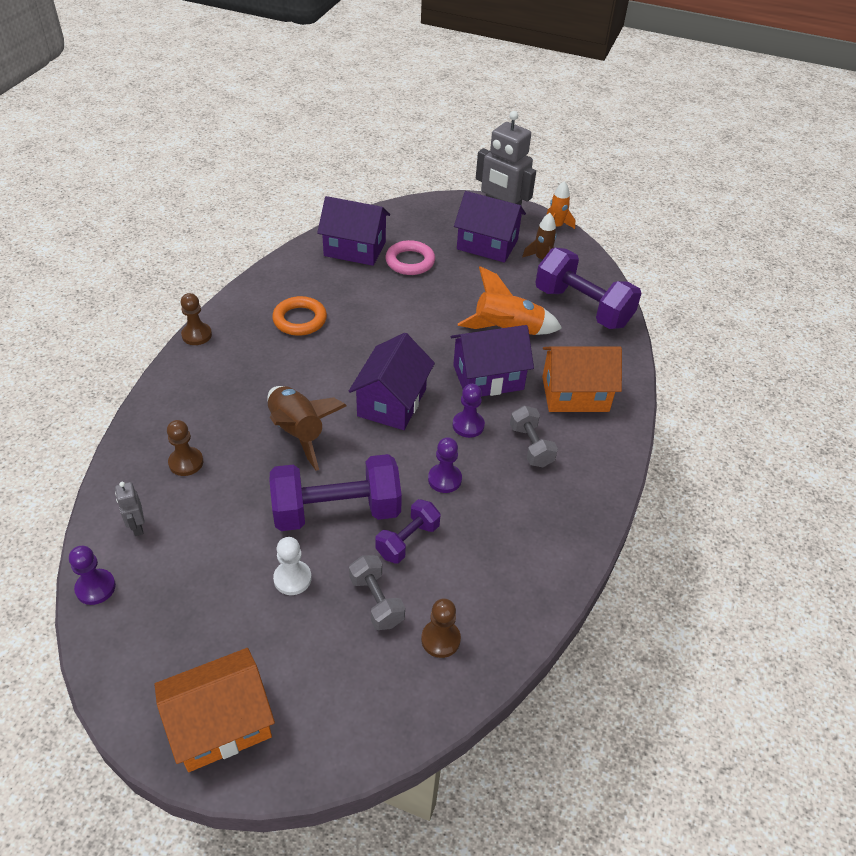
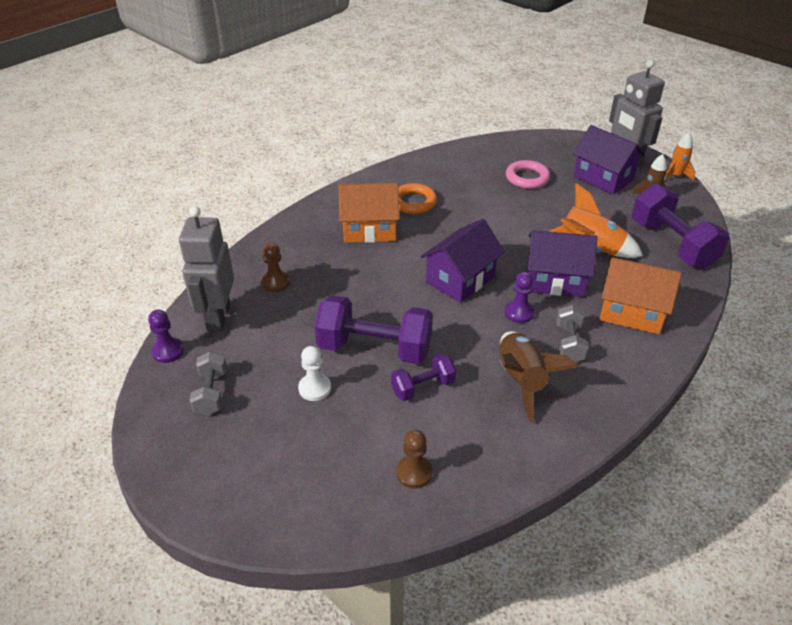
camera: 25 degrees right, 5 degrees down
(137, 527) = (218, 318): grey robot -> grey robot, size x2.28
(197, 335) = (328, 196): brown pawn -> none
(221, 724) = (207, 477): orange house -> orange house (369, 229)
(298, 432) = (372, 283): brown rocket -> brown rocket (521, 380)
(355, 248) = (484, 160): purple house -> none
(376, 601) = (374, 426): grey dumbbell -> grey dumbbell (211, 393)
(444, 479) = (478, 349): purple pawn -> none

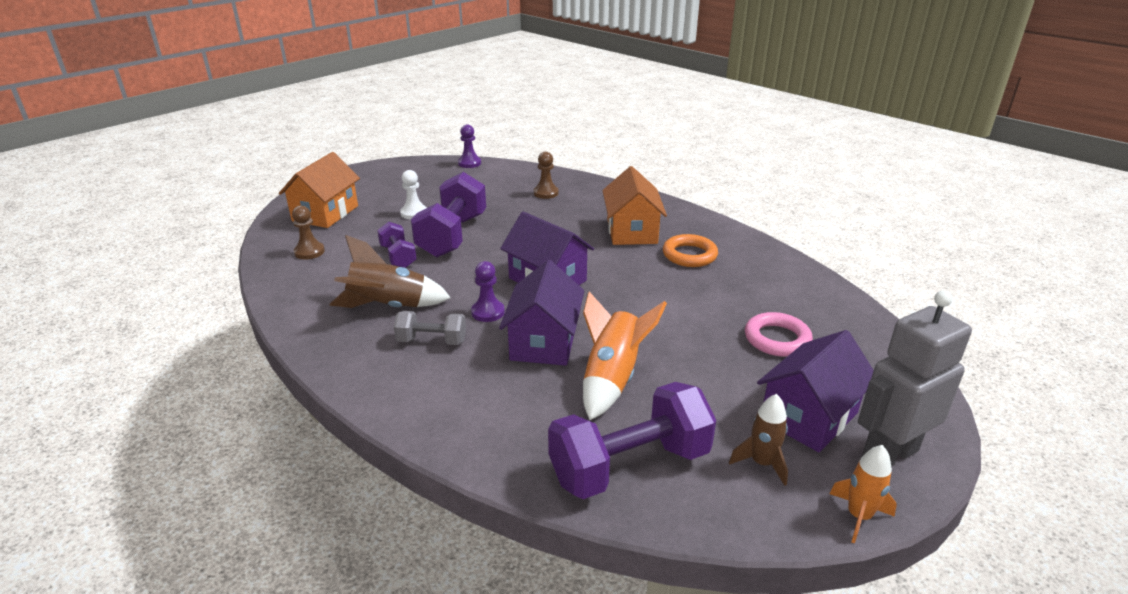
camera: 90 degrees right, 10 degrees down
(211, 393) = (422, 179): grey dumbbell -> none
(218, 318) = (503, 175): grey robot -> none
(632, 312) = (476, 396): orange house -> orange house (325, 213)

